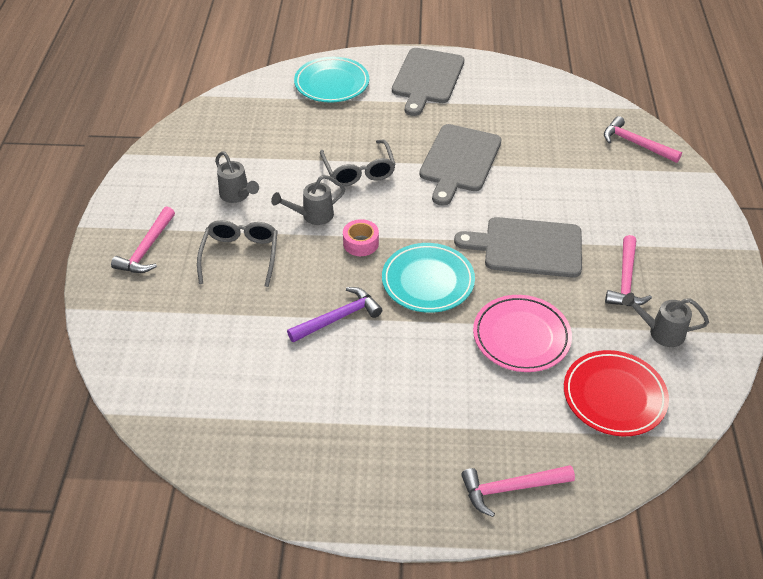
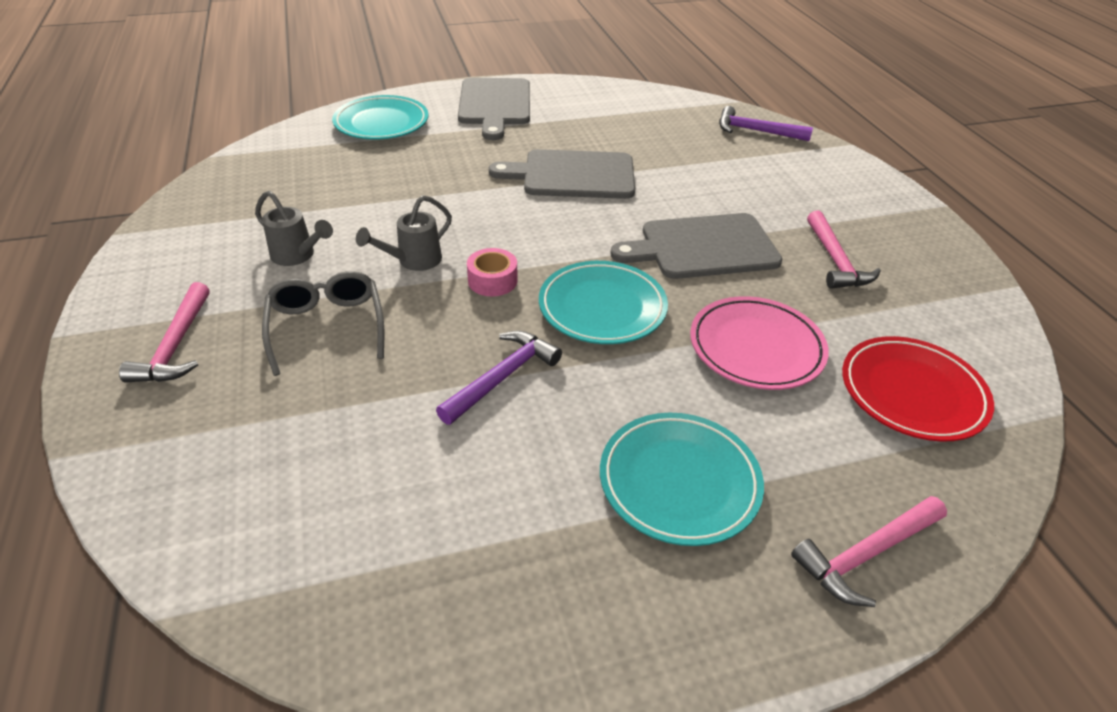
camera: 20 degrees left, 5 degrees down
(359, 171) = (454, 203): grey glasses -> none
(418, 414) = (679, 482): none -> turquoise plate
(459, 161) = (572, 175): grey cutting board -> grey cutting board turned 90 degrees clockwise
(635, 144) = (756, 131): pink hammer -> purple hammer
(660, 332) = (911, 307): grey watering can -> none

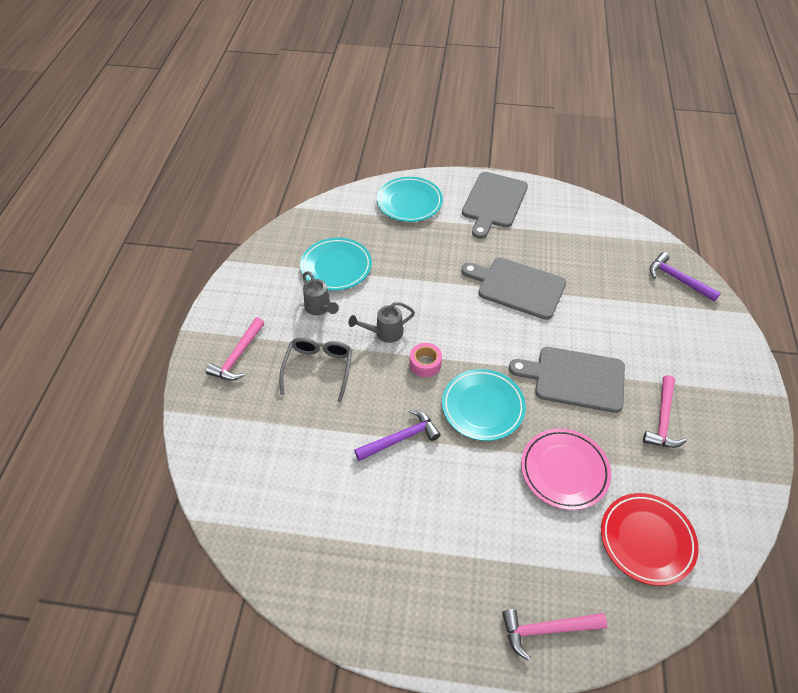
camera: 25 degrees right, 10 degrees up
(679, 482) = (466, 544): turquoise plate -> turquoise plate (336, 267)

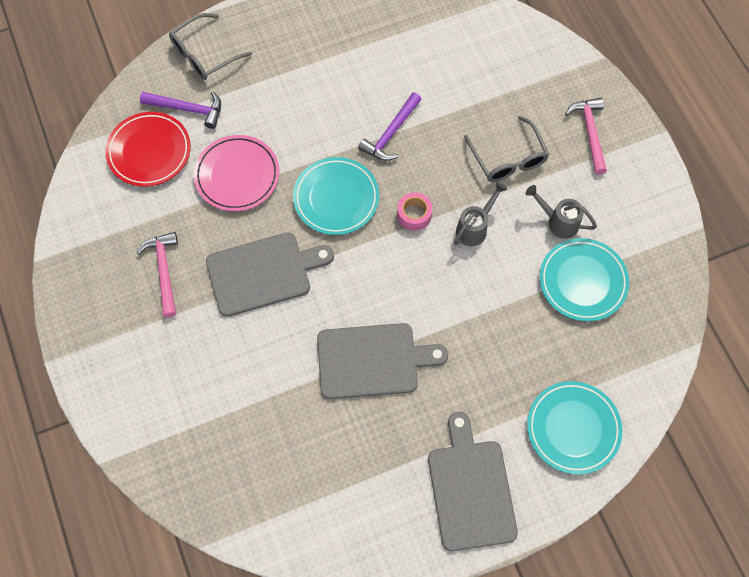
camera: 150 degrees right, 15 degrees up
(547, 629) = (204, 54): pink hammer -> grey glasses
(678, 279) = (193, 474): purple hammer -> purple hammer (187, 109)

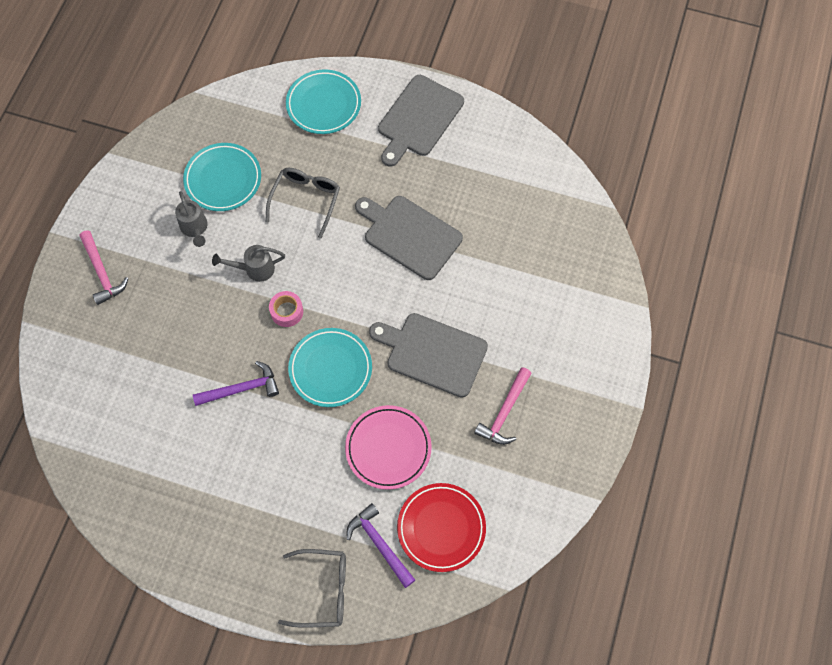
camera: 140 degrees left, 0 degrees up
(508, 158) = (179, 300): grey glasses -> grey glasses (306, 200)
(590, 133) = (102, 272): pink hammer -> pink hammer turned 60 degrees counterclockwise

